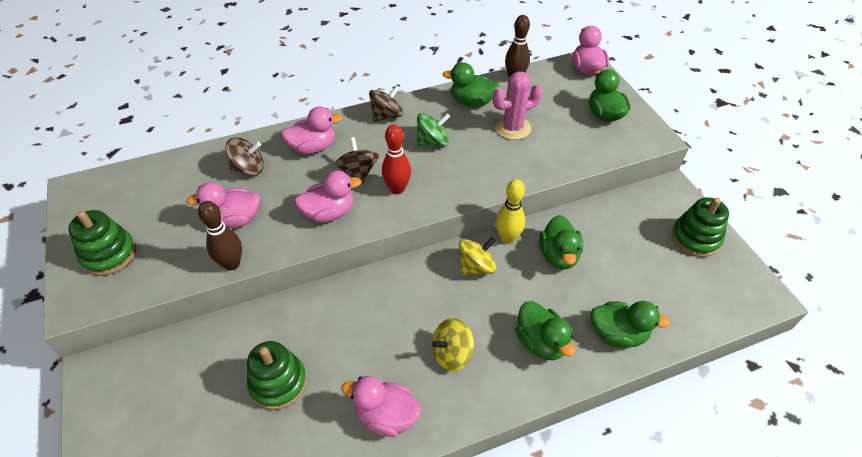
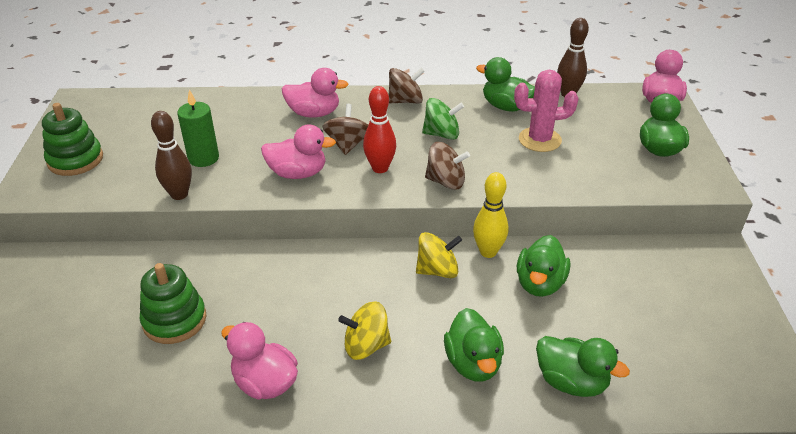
camera: 20 degrees right, 10 degrees down
(235, 220) = (203, 158): pink duck -> green candle
(249, 168) = (241, 118): brown spinning top -> brown spinning top (446, 181)
(695, 238) = (725, 310): green stacking toy -> none

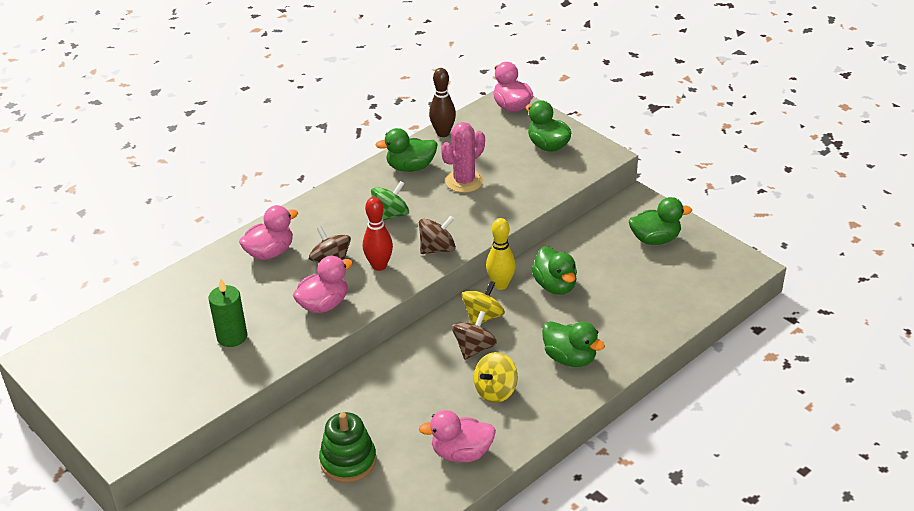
camera: 40 degrees left, 0 degrees up
(75, 160) = (122, 401): green stacking toy -> none
(179, 194) = (255, 373): brown bowling pin -> none
(405, 101) = (329, 203): brown spinning top -> brown spinning top (474, 348)
(571, 382) = (634, 332): green duck -> green duck (655, 239)

